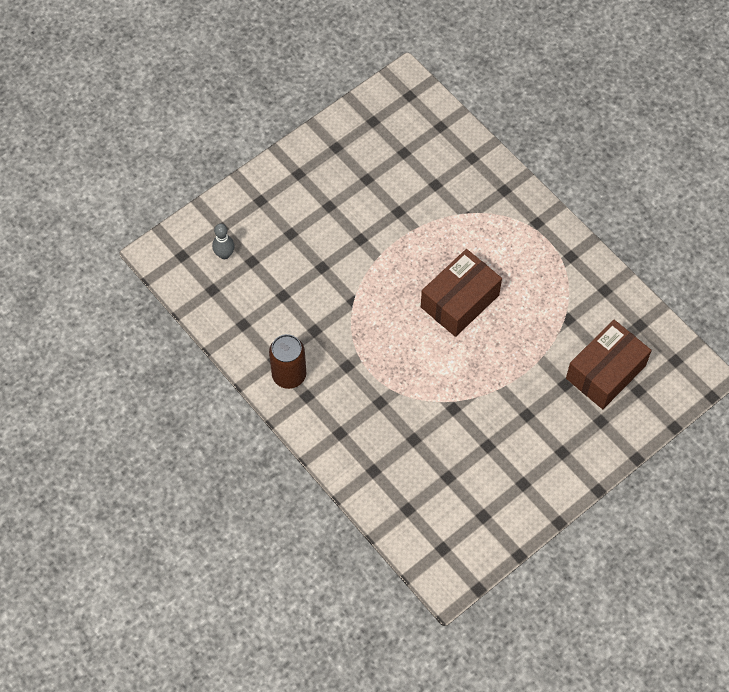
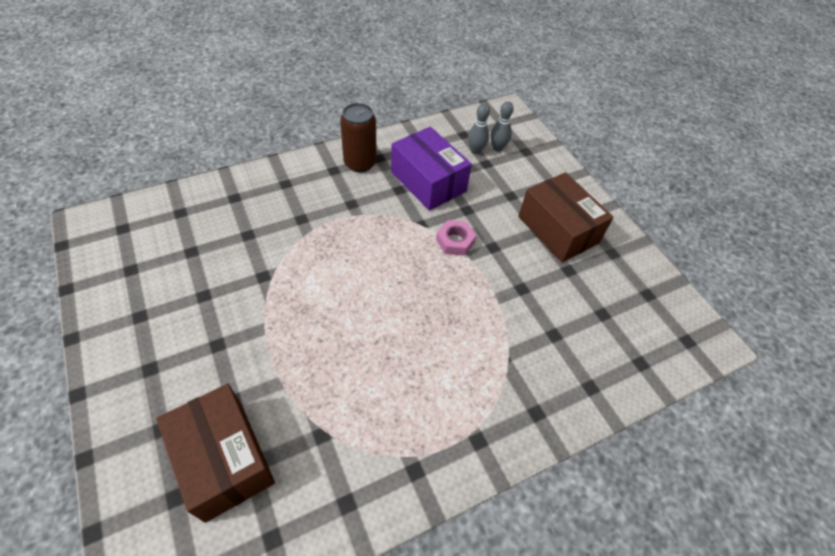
camera: 100 degrees right, 10 degrees down
(235, 274) = (475, 150): none -> grey bowling pin
(295, 307) = (428, 181): none -> purple box
(364, 270) = (455, 241): none -> pink nut
(460, 301) = (389, 317): brown box -> brown box (558, 229)

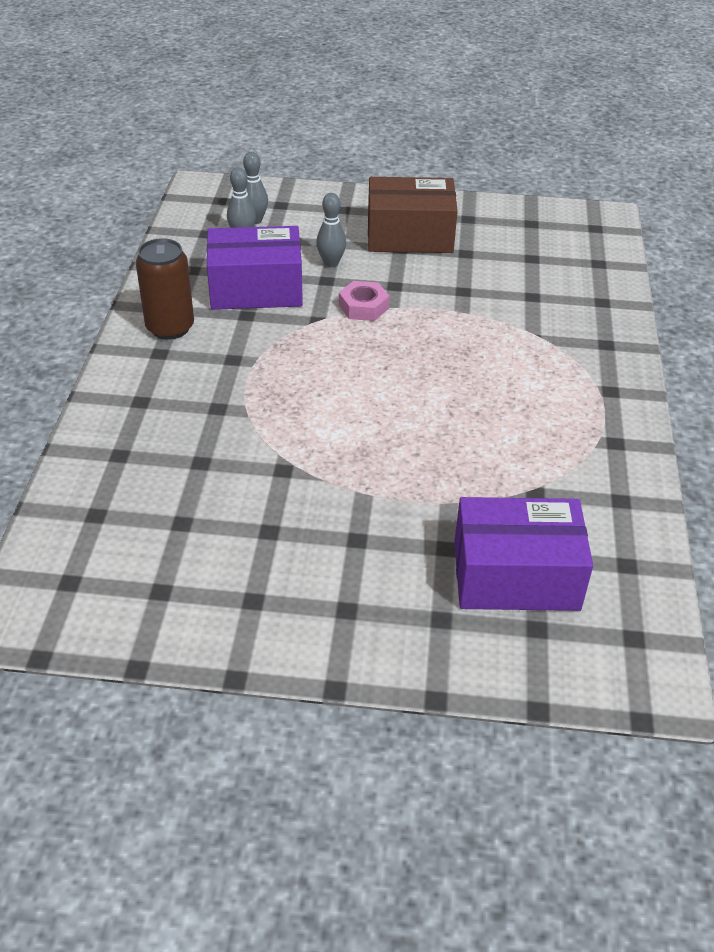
camera: 55 degrees left, 10 degrees down
(224, 459) = (516, 576): brown box -> purple box
(487, 203) = (331, 263): none -> grey bowling pin

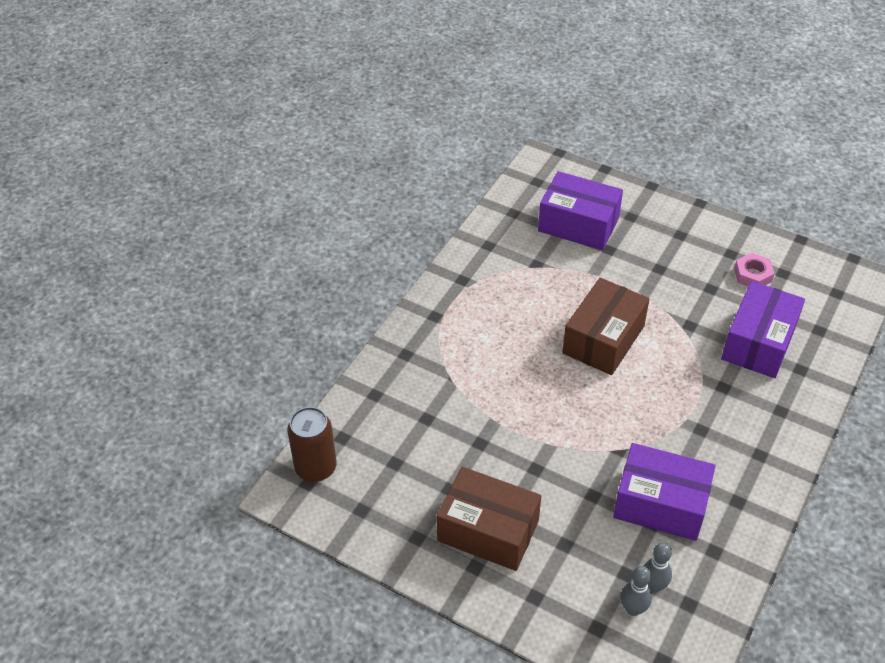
camera: 155 degrees left, 5 degrees up
(170, 327) = (747, 480): brown can -> brown can (315, 467)
(182, 472) = (758, 343): none -> purple box
(331, 263) = (580, 517): grey bowling pin -> none
(363, 307) = (574, 452): pink nut -> pink nut (753, 275)
(389, 420) = (603, 339): none -> brown box

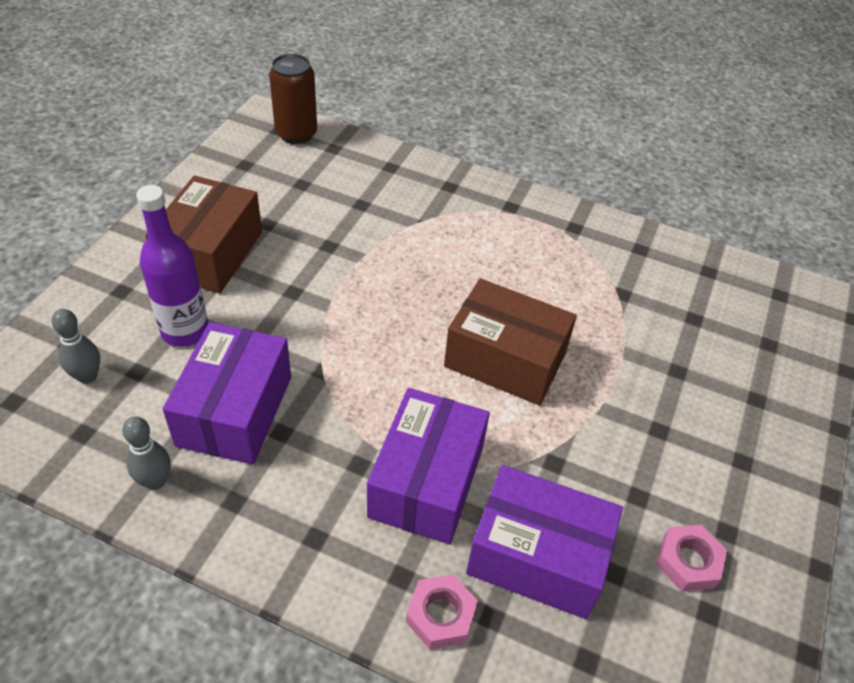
camera: 80 degrees right, 0 degrees up
(578, 224) = (714, 337): purple box -> purple box (426, 482)
(582, 543) = (185, 331): none -> purple bottle
(653, 586) = (115, 397): grey bowling pin -> grey bowling pin (155, 481)
(803, 393) = (441, 615): none -> pink nut

